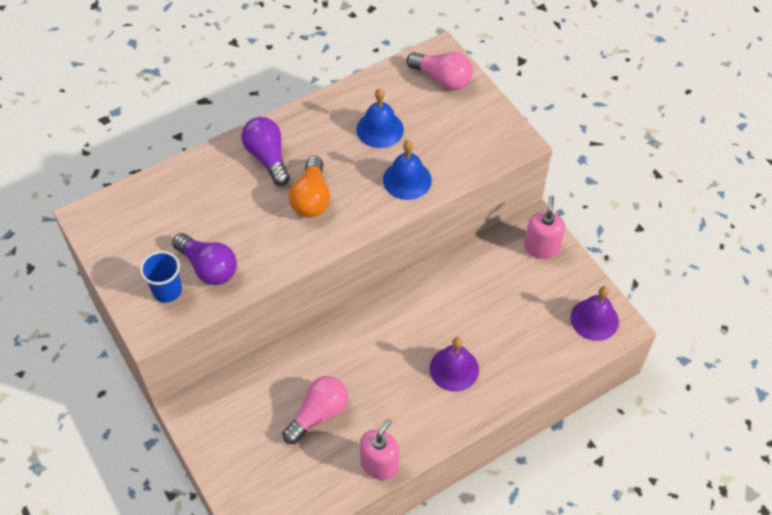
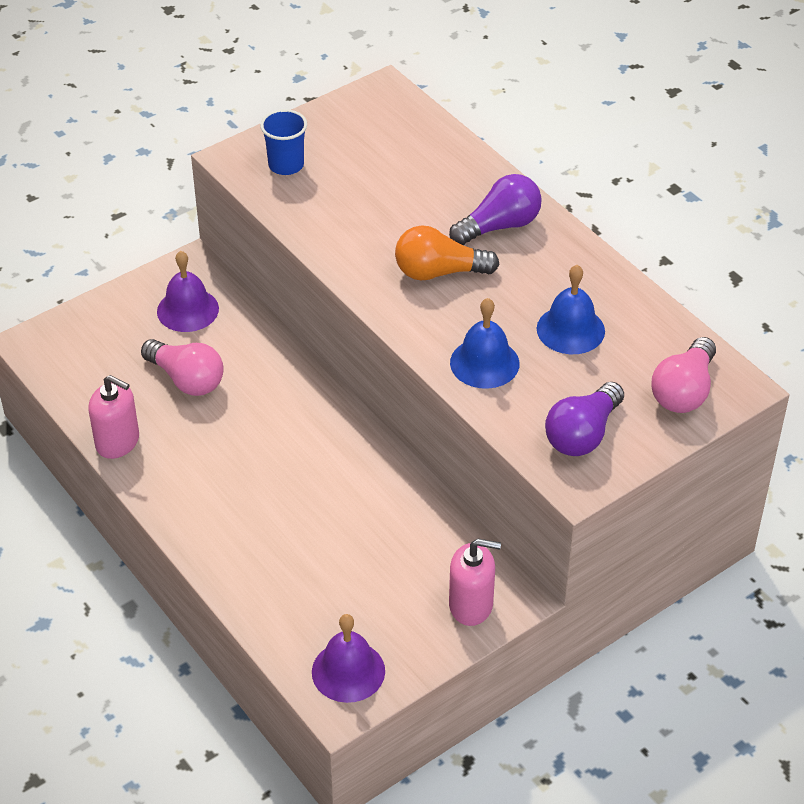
camera: 85 degrees right, 10 degrees down
(208, 267) = (321, 194): purple light bulb -> purple light bulb (583, 434)
(454, 369) = (256, 509): purple bell -> purple bell (187, 310)

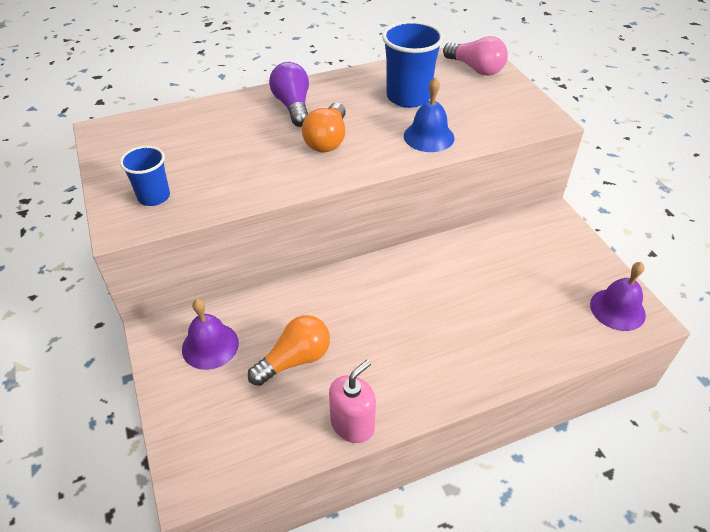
camera: 75 degrees left, 0 degrees up
(186, 379) = (295, 359): pink light bulb -> orange light bulb
(471, 605) = (560, 236): pink soap dispenser -> none
(570, 329) = (408, 97): blue bell -> blue cup
(583, 434) = (506, 110): purple light bulb -> none

